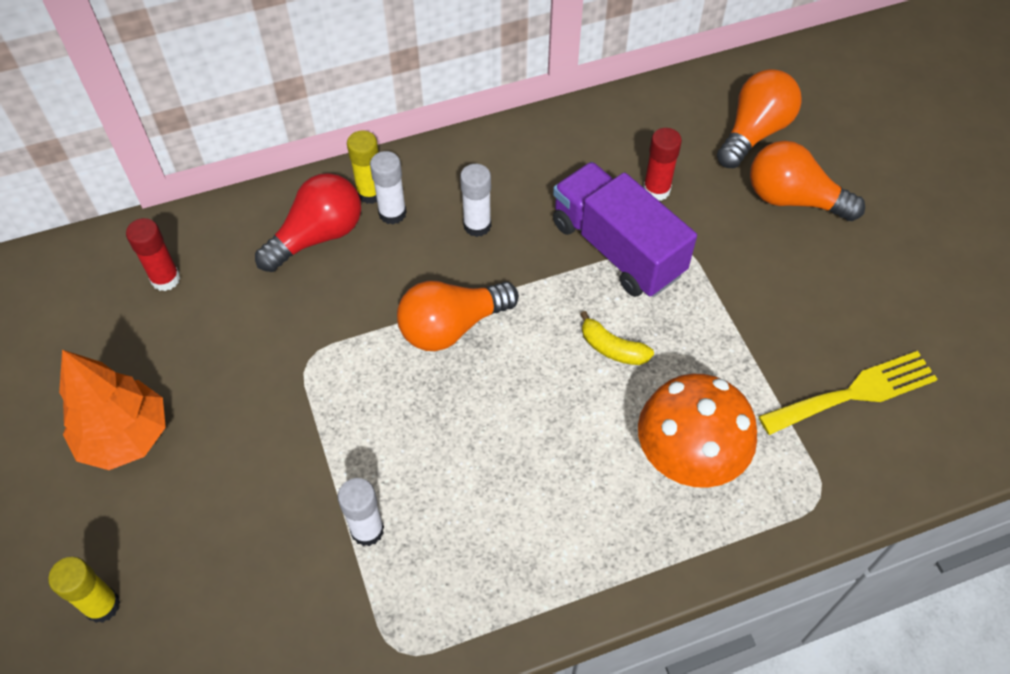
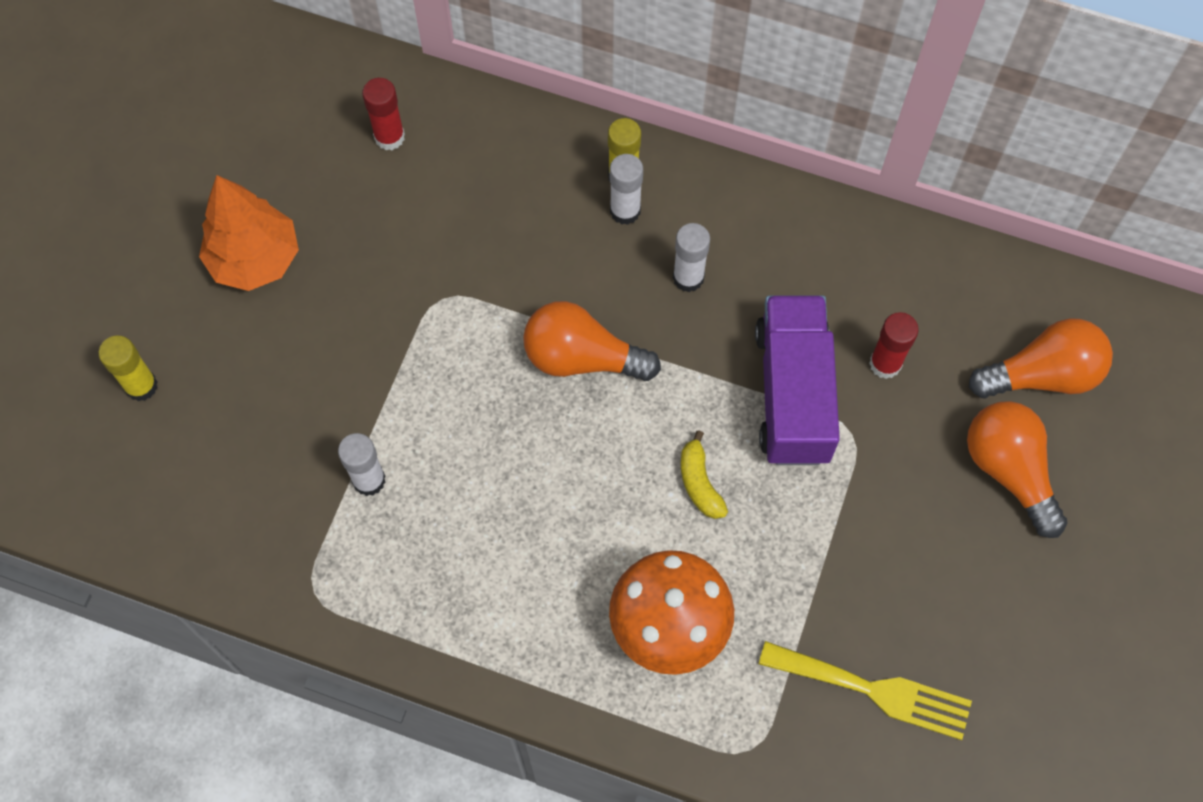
camera: 40 degrees right, 10 degrees up
(318, 236) = (543, 187): red light bulb -> none

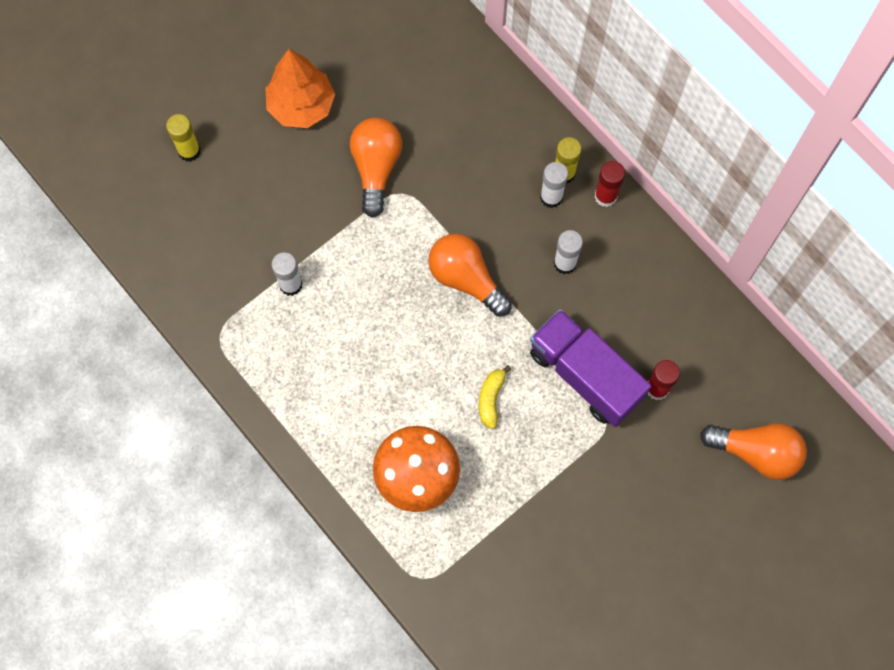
camera: 30 degrees right, 5 degrees up
(389, 137) = (430, 68): red glue stick -> red glue stick (605, 196)
(793, 394) = (585, 375): purple truck -> purple truck turned 75 degrees counterclockwise
(874, 690) = (519, 587): yellow fork -> none
(1009, 470) = (693, 501): orange light bulb -> orange light bulb (376, 168)

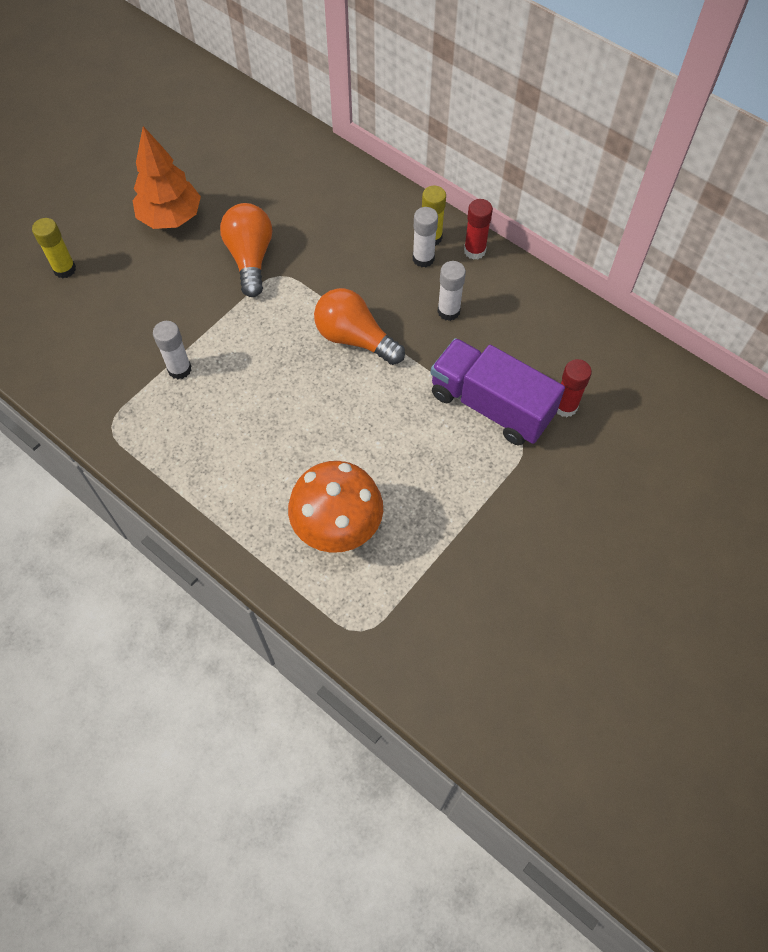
camera: 10 degrees left, 10 degrees down
(491, 399) = (401, 442): yellow banana -> none
(756, 452) = (679, 449): orange light bulb -> none

